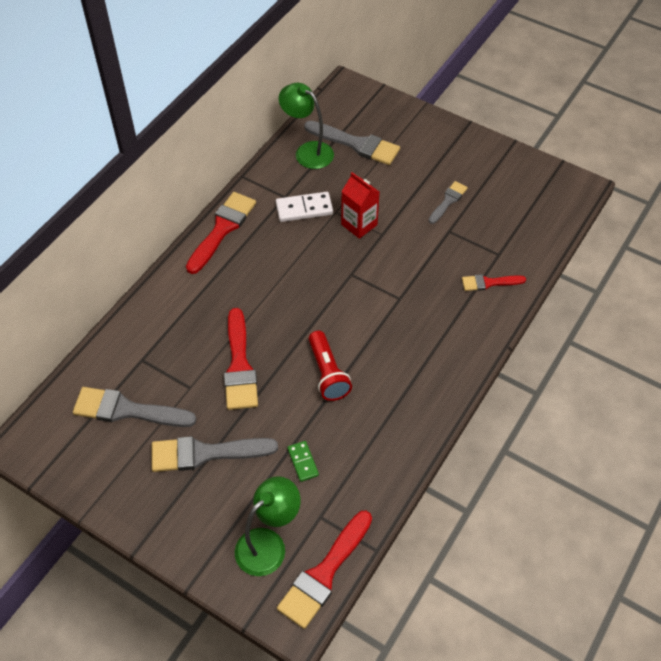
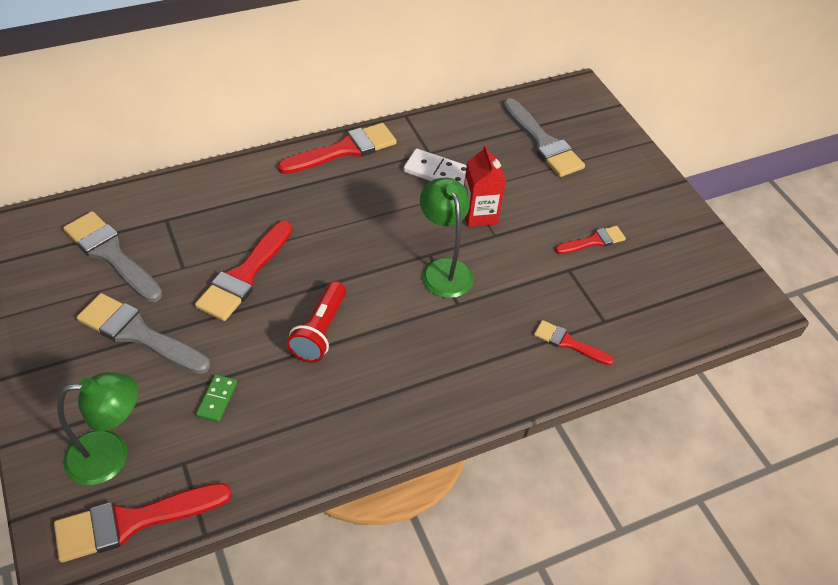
camera: 30 degrees right, 5 degrees down
(307, 151) = (488, 125): green lamp -> green lamp (443, 269)
(448, 201) = (593, 241): grey brush -> red brush

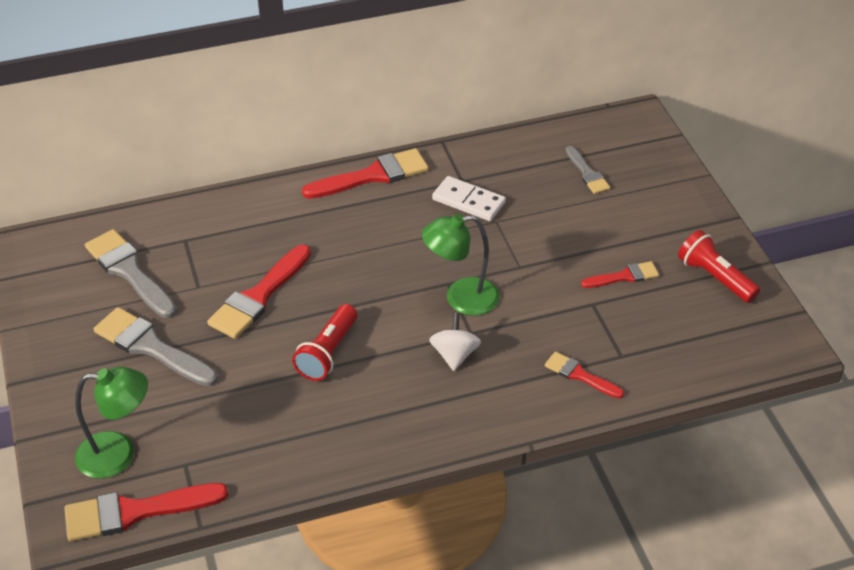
camera: 10 degrees right, 5 degrees down
(217, 399) = (222, 410): green domino -> none
(443, 269) = (461, 298): green lamp -> green lamp turned 90 degrees counterclockwise
(445, 328) = (454, 355): none -> white spinning top
(479, 214) = (506, 245): red carton -> none
(543, 143) = (587, 173): grey brush -> grey brush, size x0.57
(676, 239) = (715, 278): none -> red flashlight

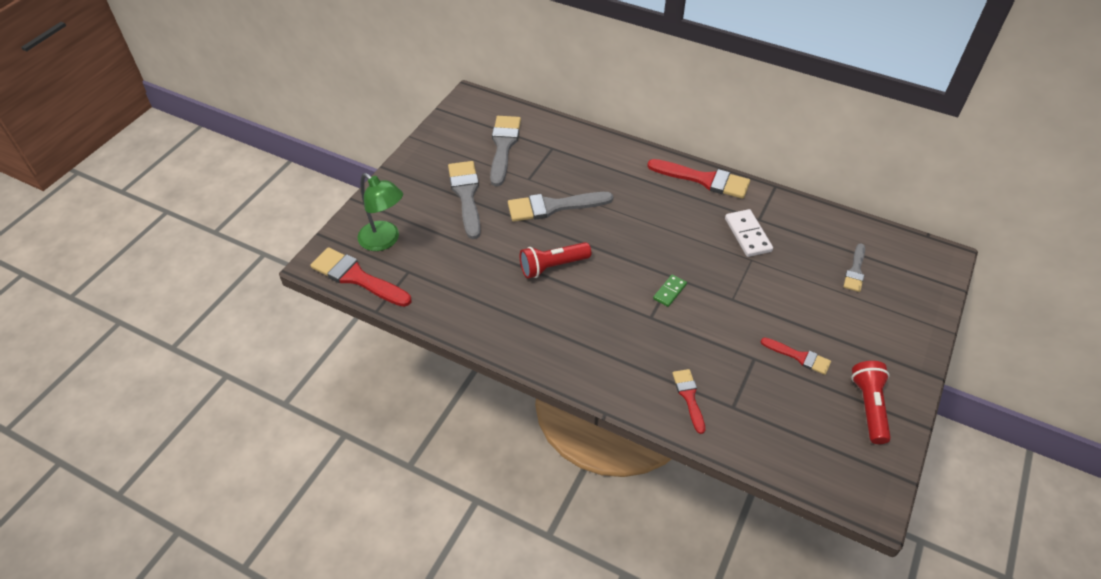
camera: 45 degrees right, 5 degrees up
(258, 297) = (553, 207): red brush -> grey brush
(454, 355) = (624, 323): white spinning top -> none
(461, 298) = (669, 292): green lamp -> green domino

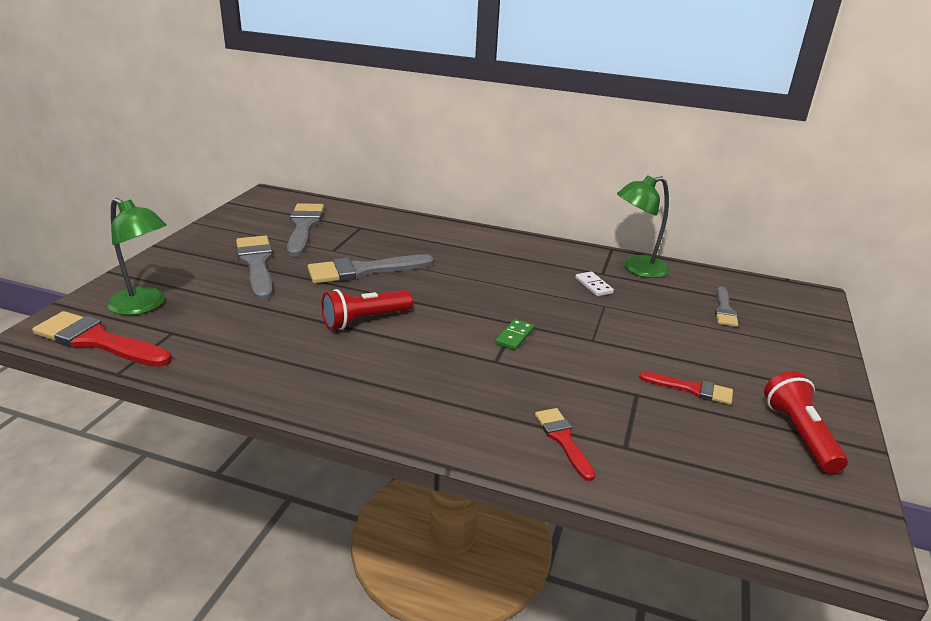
camera: 10 degrees left, 20 degrees down
(704, 180) = (533, 246): red brush -> none
(747, 235) = (593, 286): white domino -> white domino, size x0.62
(792, 215) = (637, 269): none -> green lamp

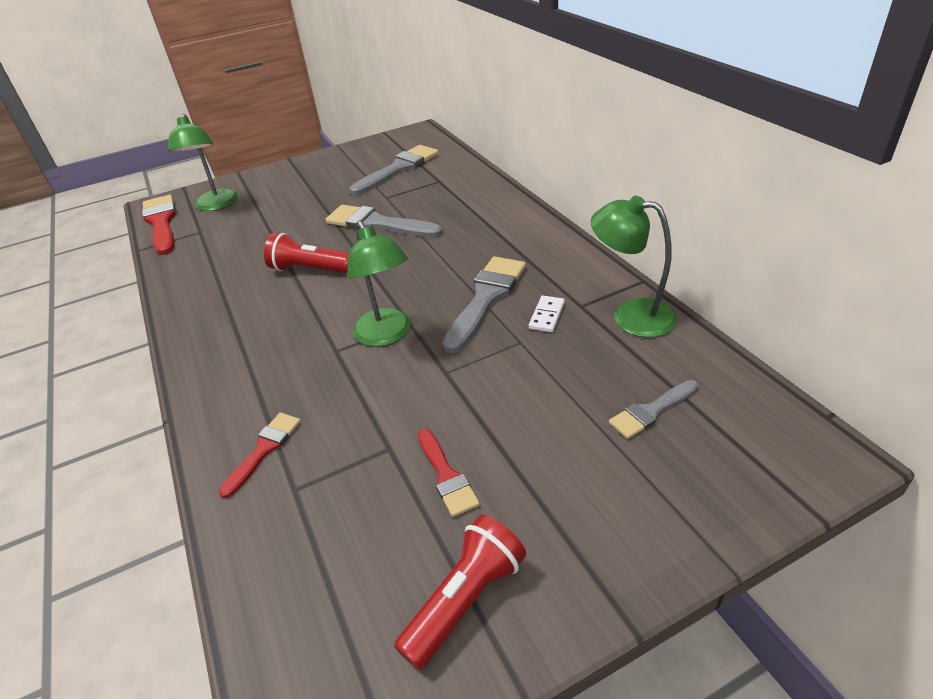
camera: 50 degrees right, 10 degrees up
(256, 264) = (319, 193): grey brush -> grey brush (486, 298)
(514, 336) = (387, 335): green domino -> green lamp

